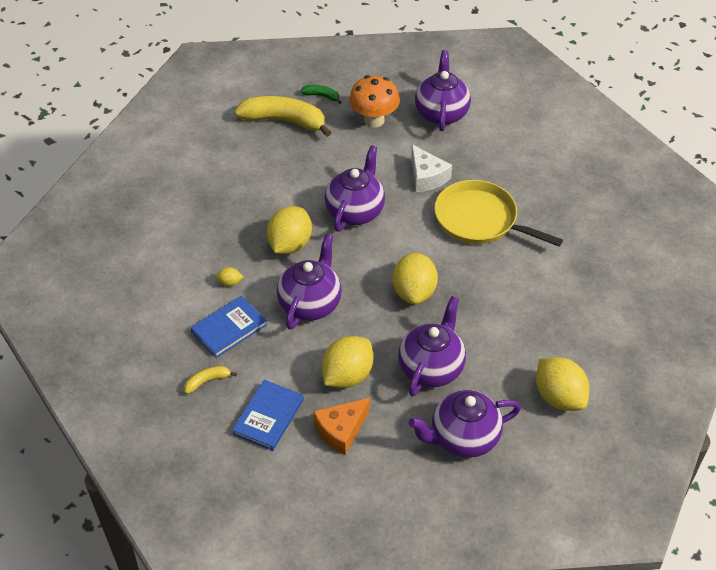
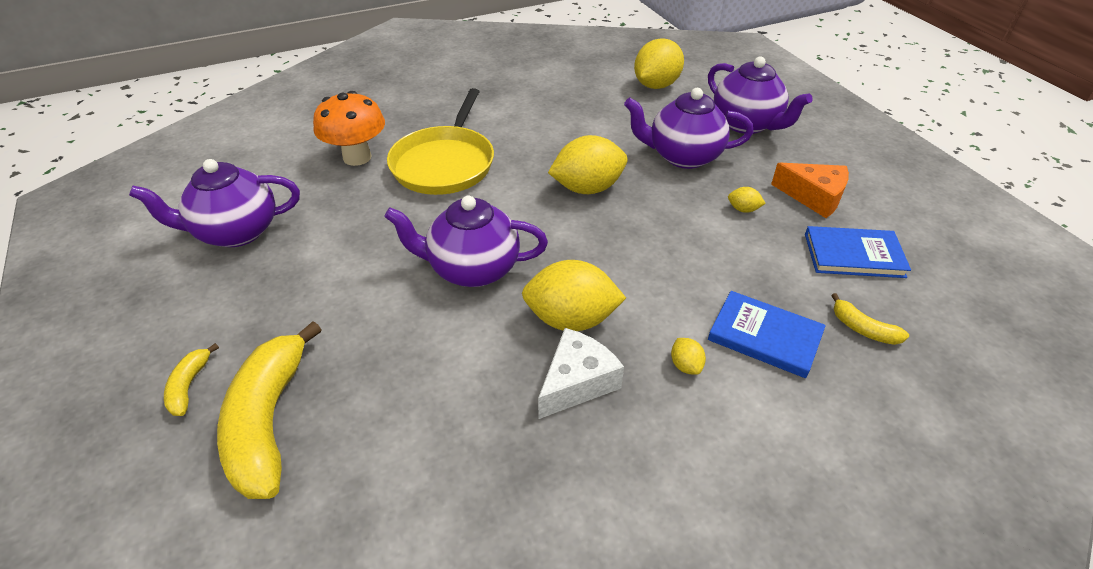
camera: 110 degrees left, 5 degrees down
(310, 303) = (663, 268): purple teapot -> none
(321, 96) = (189, 386): green banana -> yellow banana
(347, 376) = (743, 209): yellow lemon -> yellow lemon, size x0.43
(374, 120) = (257, 299): orange mushroom -> orange mushroom (357, 157)
(427, 177) = (379, 218): white cheese -> white cheese (577, 382)

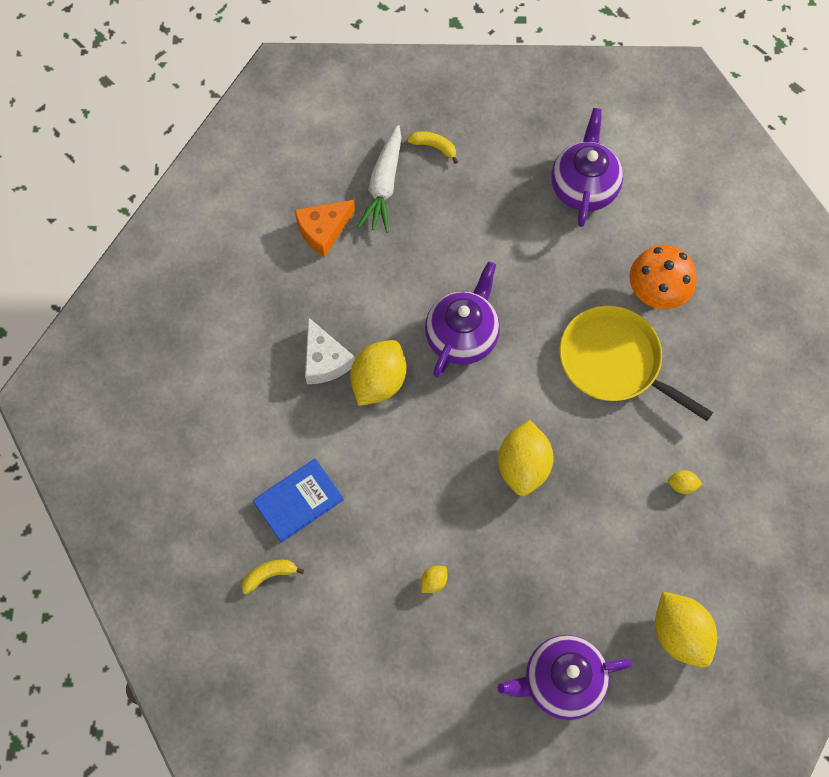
camera: 115 degrees right, 25 degrees up
(269, 422) = (384, 185): yellow banana -> white carrot
(682, 156) = (533, 578): purple teapot -> none
(685, 365) = (303, 433): yellow lemon -> yellow lemon (682, 485)
(814, 197) = (420, 658): orange cheese -> orange cheese (323, 230)
(853, 255) = (338, 631): blue book -> none

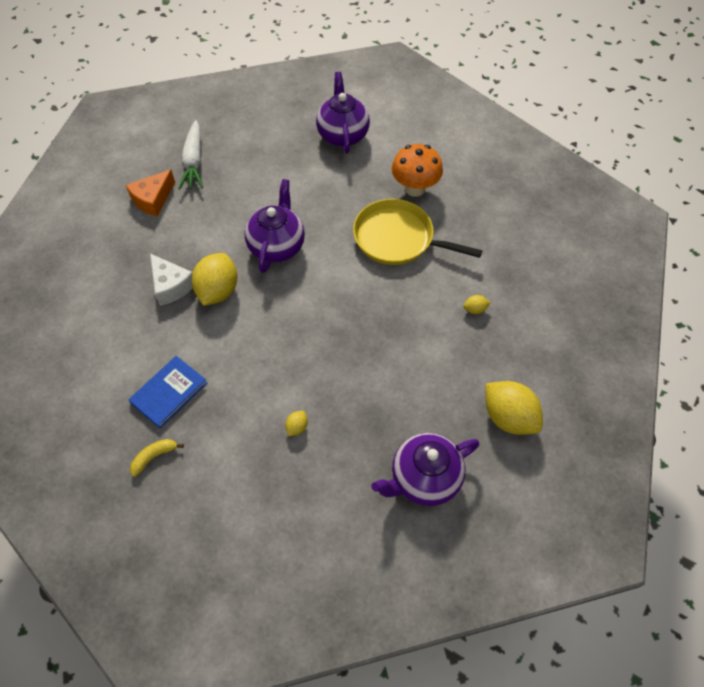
camera: 15 degrees left, 10 degrees down
(434, 147) = (226, 131): yellow banana -> none
(523, 466) = (348, 324): yellow lemon -> none

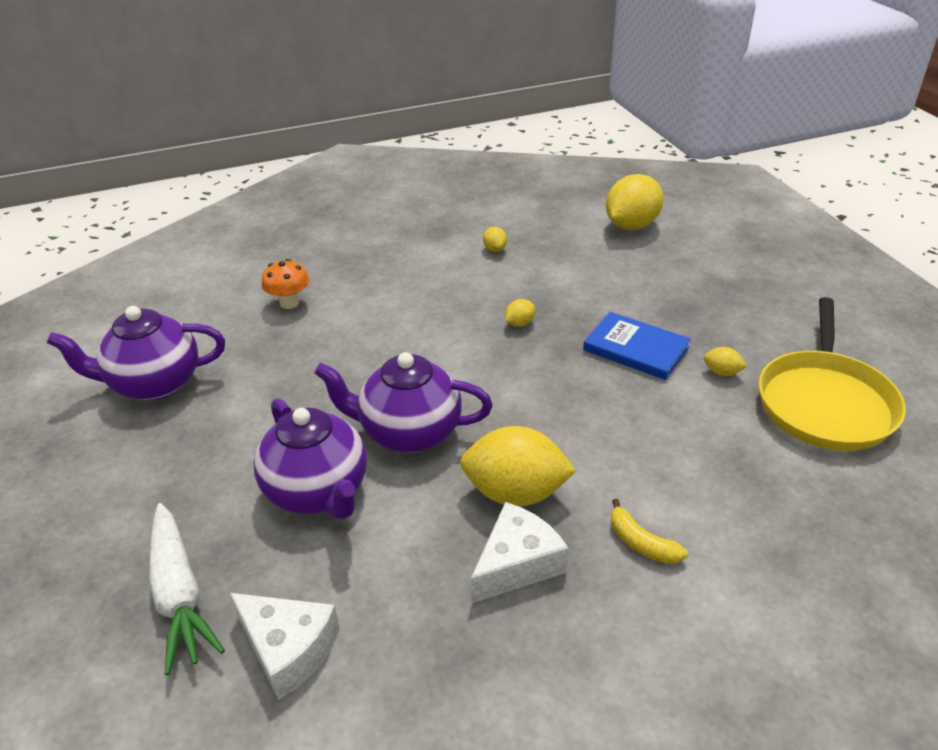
camera: 95 degrees left, 20 degrees down
(153, 199) = (288, 649): orange cheese -> white cheese
(154, 457) = (851, 515): yellow banana -> yellow banana (641, 543)
(169, 393) = (735, 520): blue book -> blue book (635, 349)
(194, 161) = (179, 593): white carrot -> white carrot turned 75 degrees clockwise
(373, 313) = (519, 323): none -> yellow lemon
(398, 238) = (385, 312): yellow pan -> yellow pan (824, 402)
(415, 188) = (289, 303): orange mushroom -> orange mushroom, size x0.62
(423, 479) = (734, 273): purple teapot -> purple teapot (318, 492)

